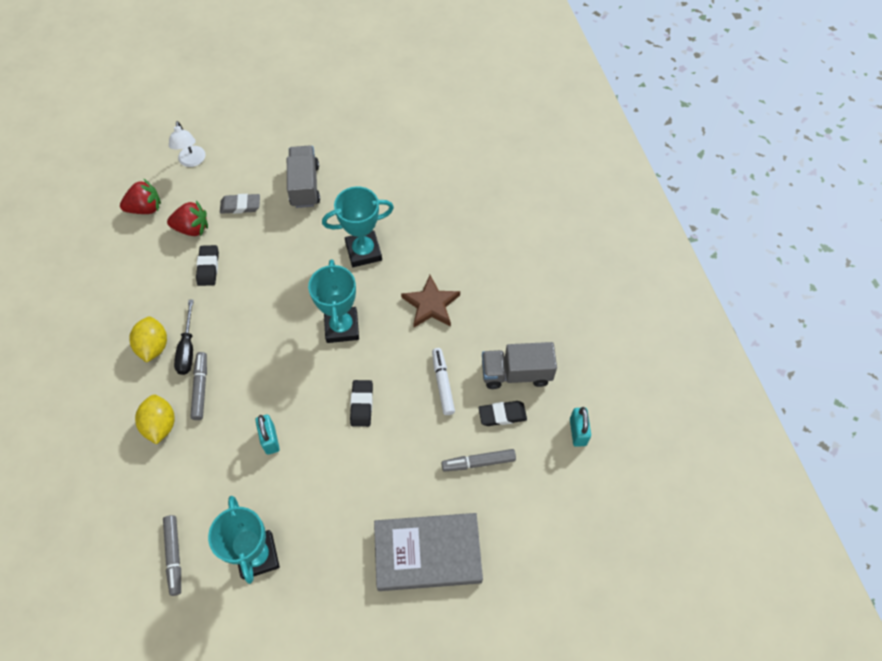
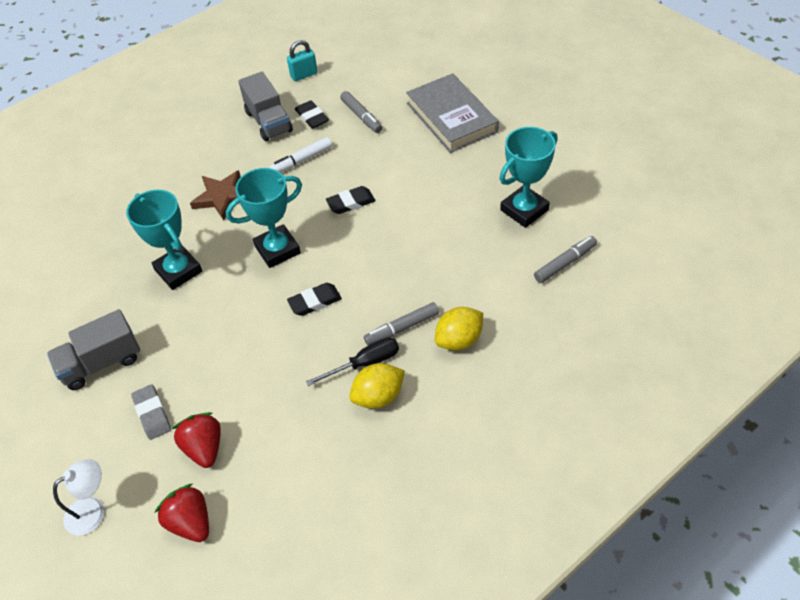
camera: 110 degrees left, 10 degrees down
(208, 267) = (254, 400): black eraser -> black eraser (315, 302)
(270, 439) = (421, 249): turquoise padlock -> none

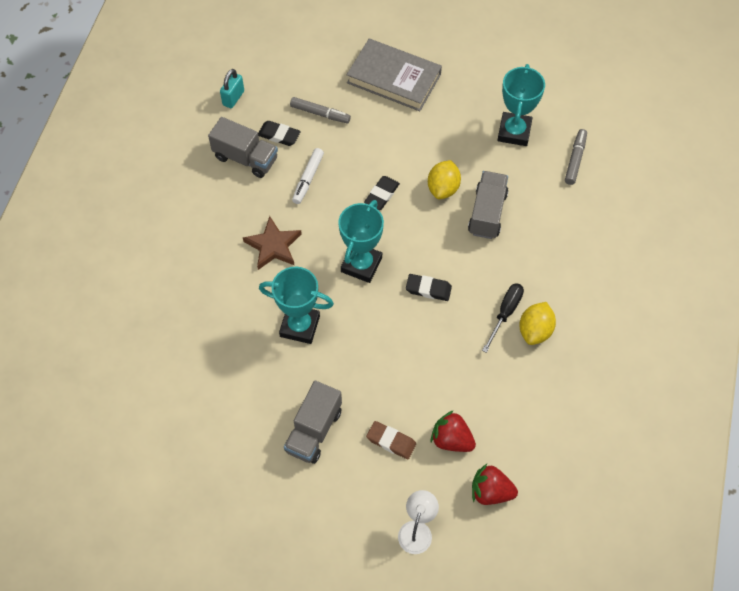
camera: 40 degrees left, 10 degrees up
(152, 414) = (391, 441): grey eraser -> brown eraser
(315, 302) = (428, 289): black eraser -> black eraser turned 75 degrees clockwise
(402, 328) = (507, 272): grey marker -> none
(432, 266) = (487, 213): none -> grey truck
(459, 340) = (553, 258): yellow lemon -> yellow lemon (443, 188)

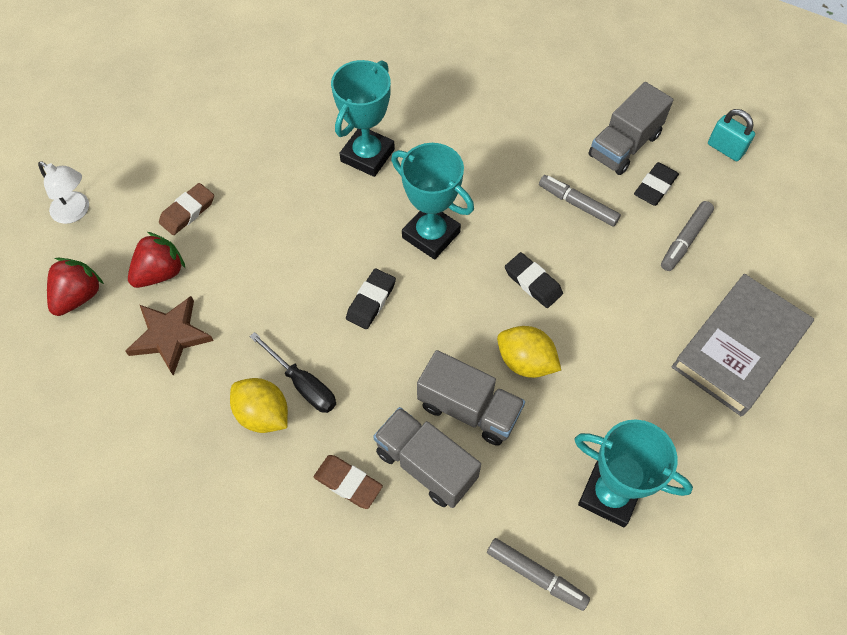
camera: 105 degrees right, 0 degrees up
(273, 246) = (485, 150): brown star -> brown star (170, 336)
(308, 179) = (577, 204): white marker -> grey marker
(314, 431) = (233, 143): grey truck -> grey truck (426, 465)
(560, 268) = (348, 483): none -> brown eraser

